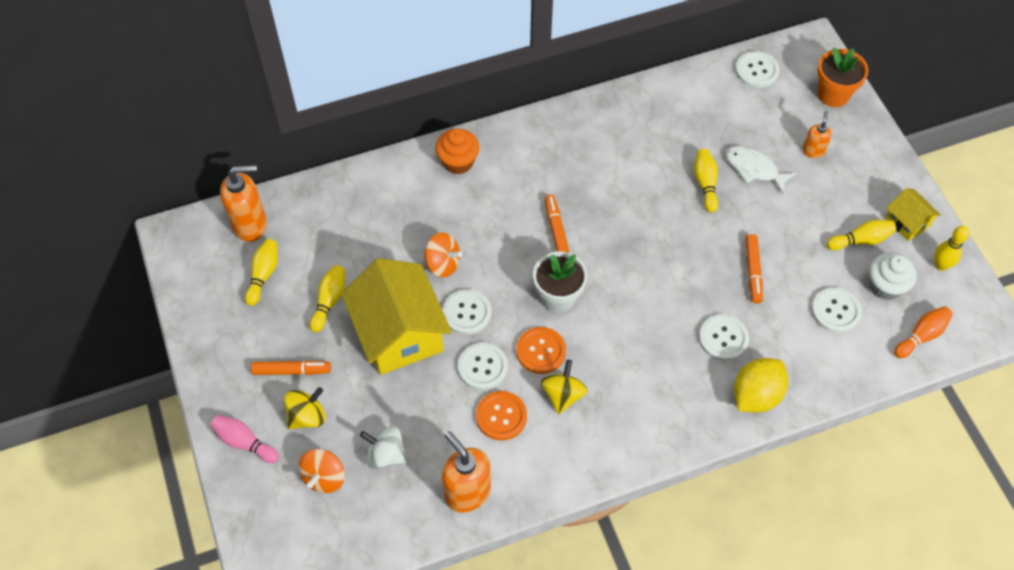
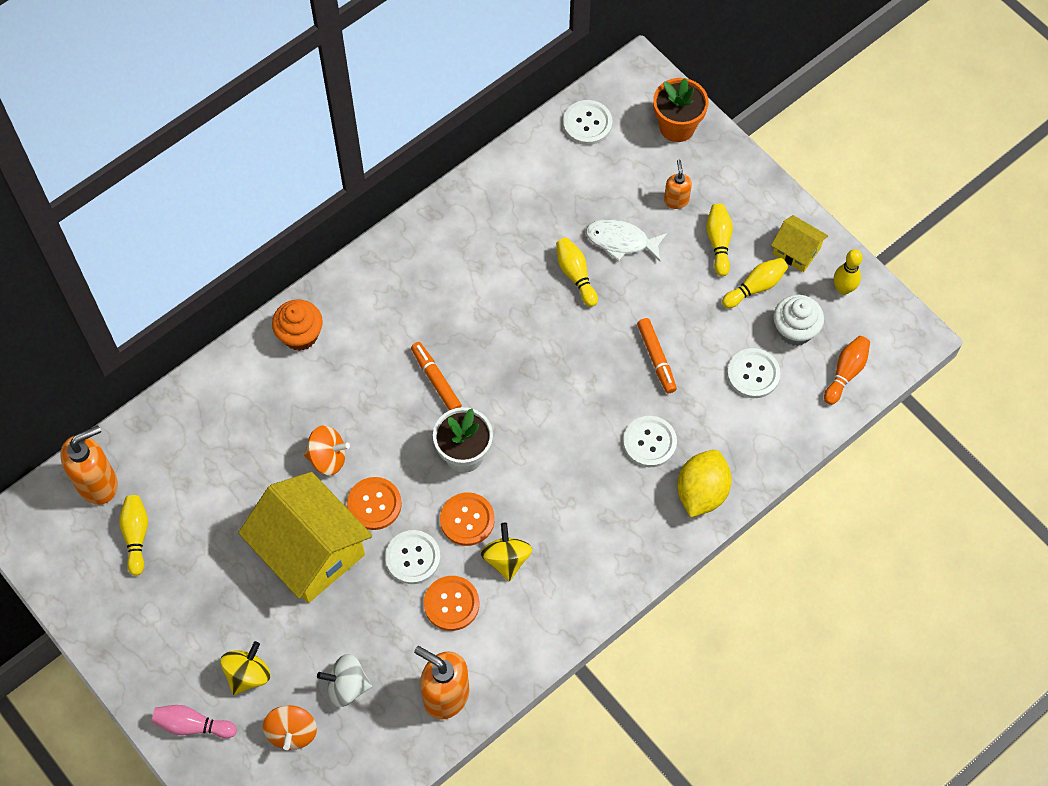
camera: 20 degrees left, 5 degrees up
(292, 370) = (211, 631): orange marker -> none
(329, 301) = (221, 541): yellow bowling pin -> yellow bowling pin (718, 242)
(467, 313) = (374, 504): white button -> orange button

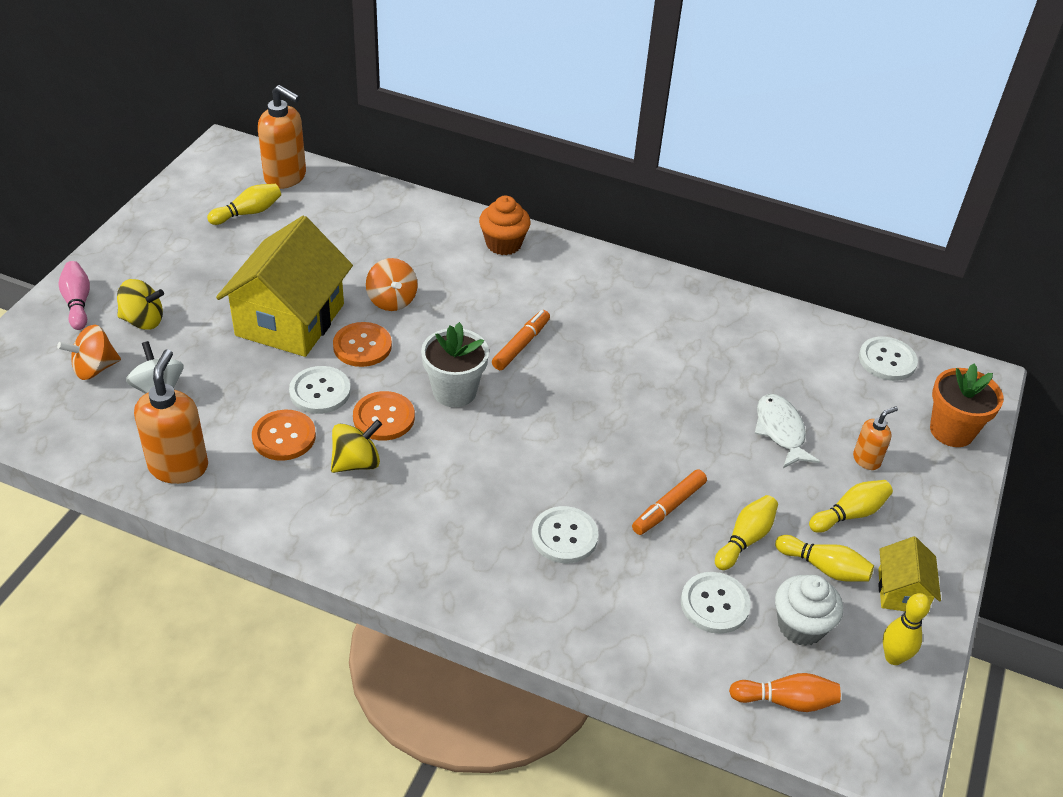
camera: 60 degrees right, 20 degrees down
(575, 275) = (712, 408): yellow bowling pin -> yellow bowling pin (745, 539)
(701, 492) = (533, 606): yellow lemon -> none

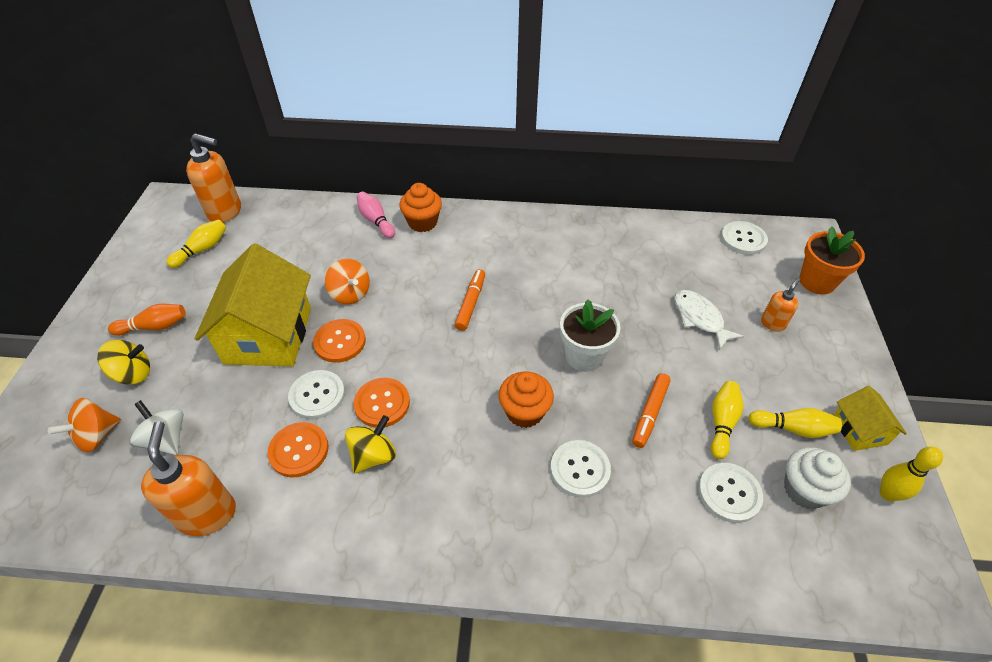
camera: 15 degrees left, 5 degrees up
(77, 303) = (65, 374): pink bowling pin -> pink bowling pin (376, 221)
(454, 391) = (433, 360): white flower pot -> white flower pot (584, 356)
(531, 467) = (524, 412): none -> orange cupcake
(786, 701) = (832, 569): orange bowling pin -> orange bowling pin (154, 327)
(849, 514) = (786, 374): yellow bowling pin -> none

